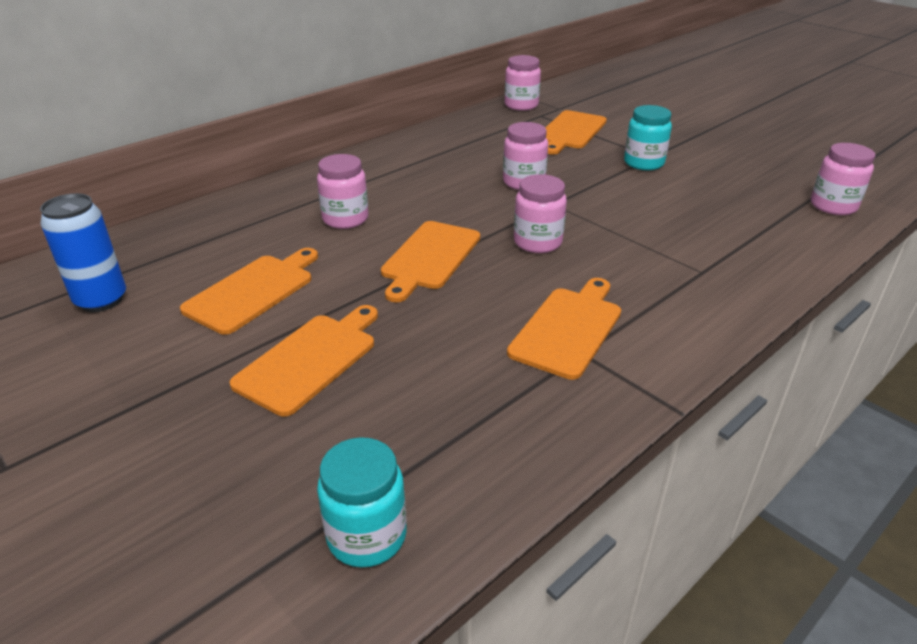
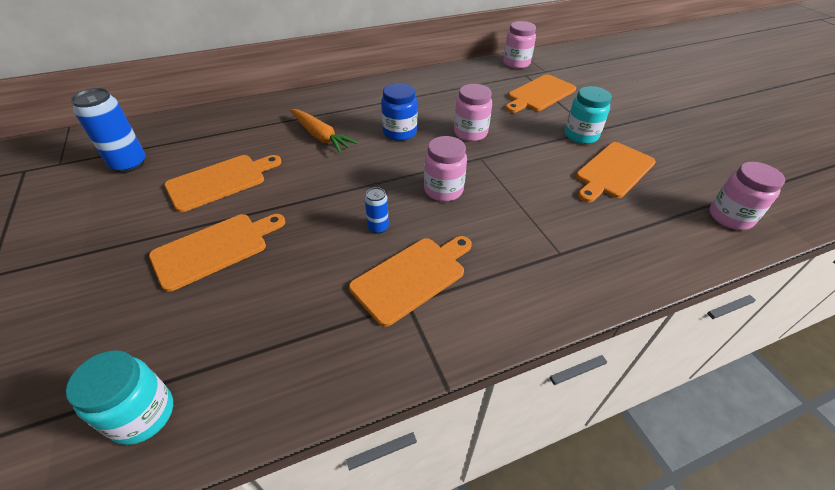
camera: 20 degrees right, 10 degrees up
(345, 219) = (320, 136): pink jar -> orange carrot
(429, 258) = (354, 184): orange cutting board -> orange cutting board (613, 171)
(441, 197) = (399, 132): none -> blue jar
(493, 293) = (378, 227): none -> blue can

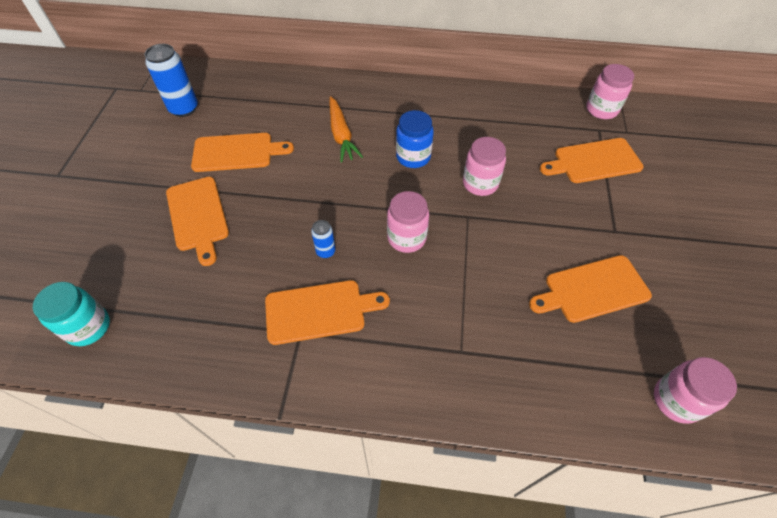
camera: 30 degrees right, 10 degrees up
(215, 249) = (198, 216): orange cutting board -> orange cutting board turned 75 degrees clockwise
(581, 135) = (595, 232): turquoise jar -> none

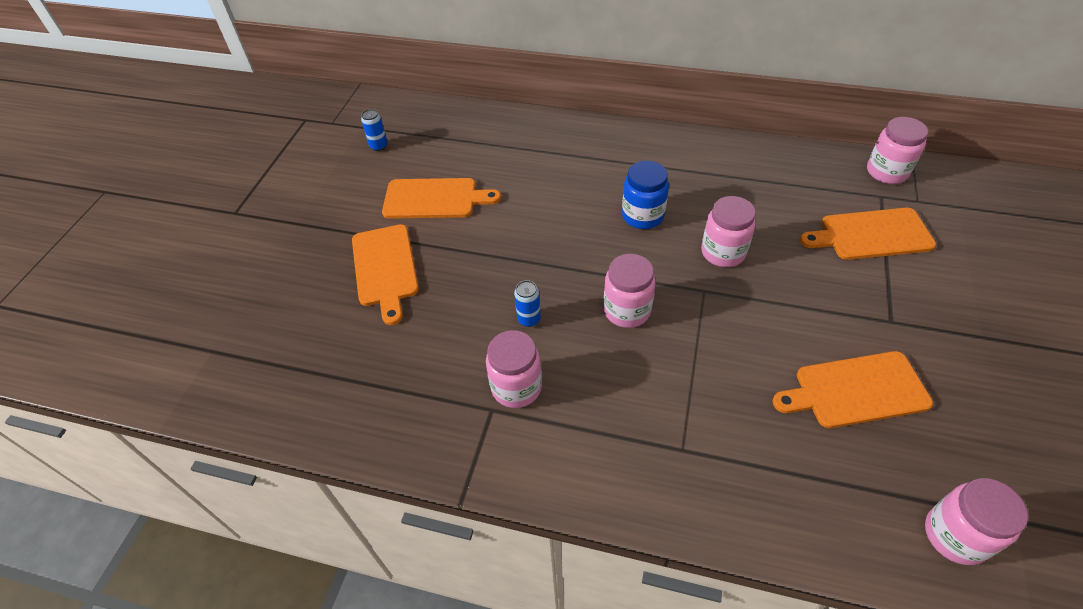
camera: 10 degrees right, 5 degrees down
(88, 327) = (255, 382): turquoise jar -> none
(184, 108) = (379, 146): blue can -> blue can, size x0.53
(320, 311) = (516, 387): orange cutting board -> pink jar
(341, 135) = (558, 185): orange carrot -> none

